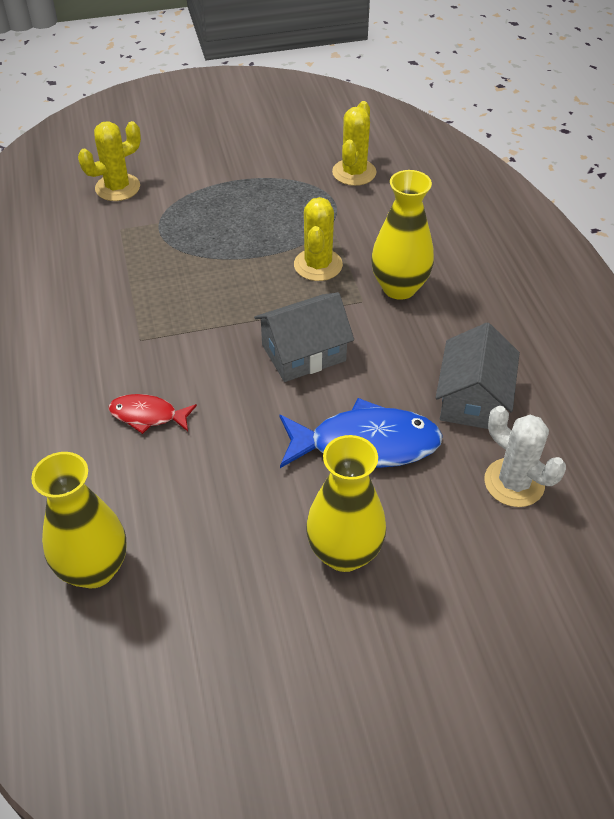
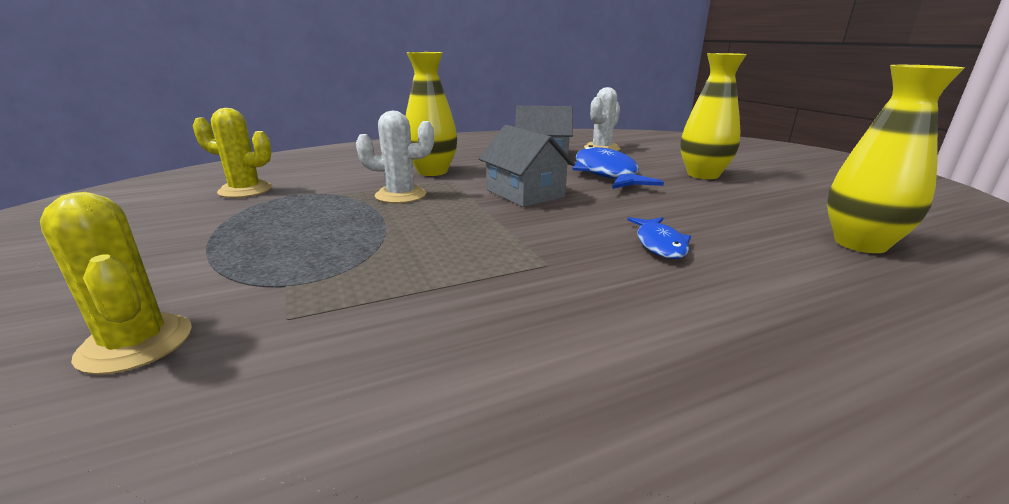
camera: 100 degrees left, 25 degrees down
(147, 416) = (660, 244): red fish -> blue fish
(318, 265) = (400, 195): yellow cactus -> white cactus

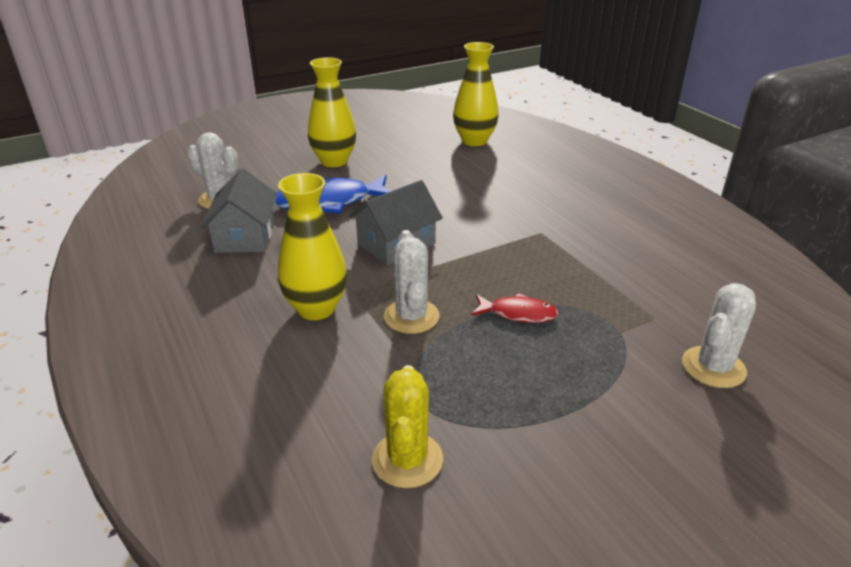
camera: 95 degrees left, 10 degrees up
(136, 344) = (713, 367): yellow cactus -> white cactus
(371, 234) = (518, 313): none -> red fish
(660, 244) = (496, 194): blue fish -> none

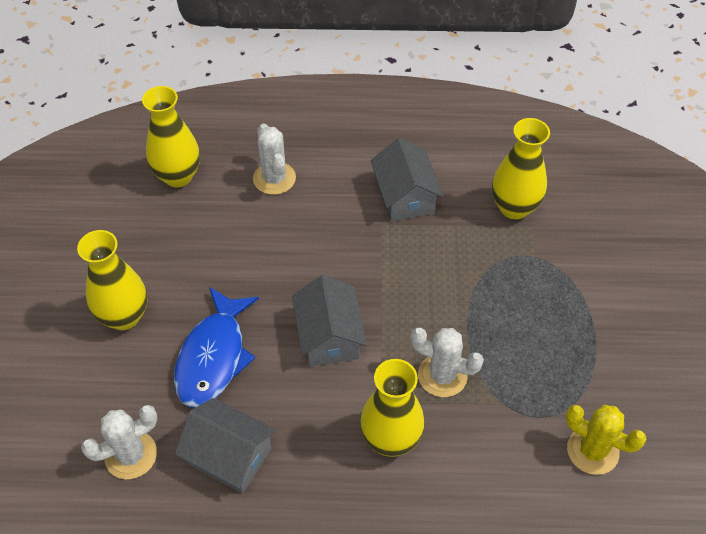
camera: 60 degrees left, 20 degrees up
(518, 313) = (480, 303): red fish -> none
(587, 234) = (405, 196): none -> grey house
(662, 299) = (514, 207): none -> yellow vase
(713, 367) = (596, 231): white cactus -> white cactus (274, 178)

